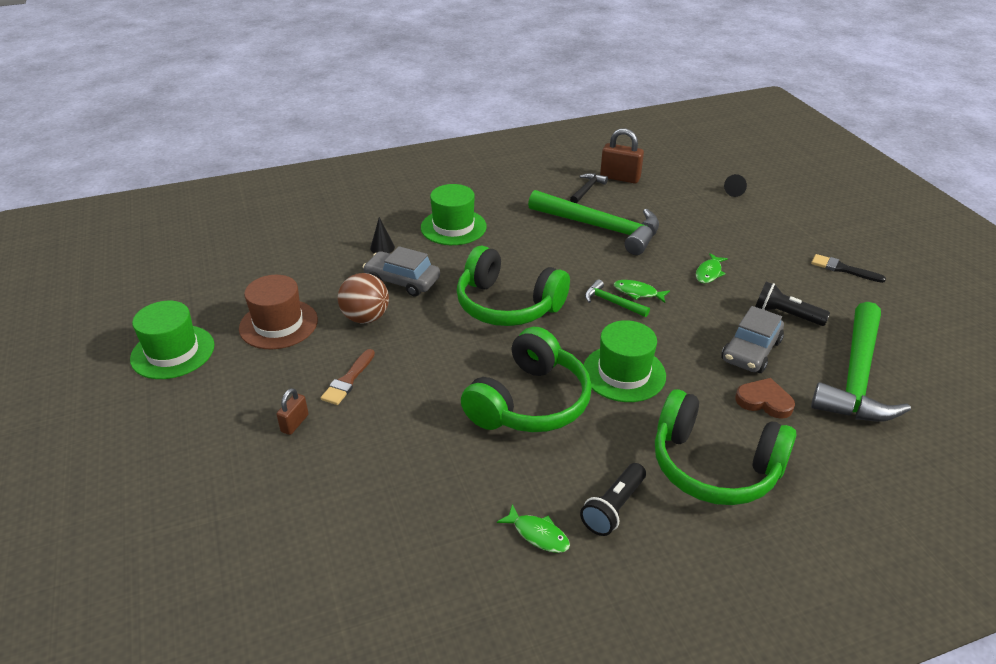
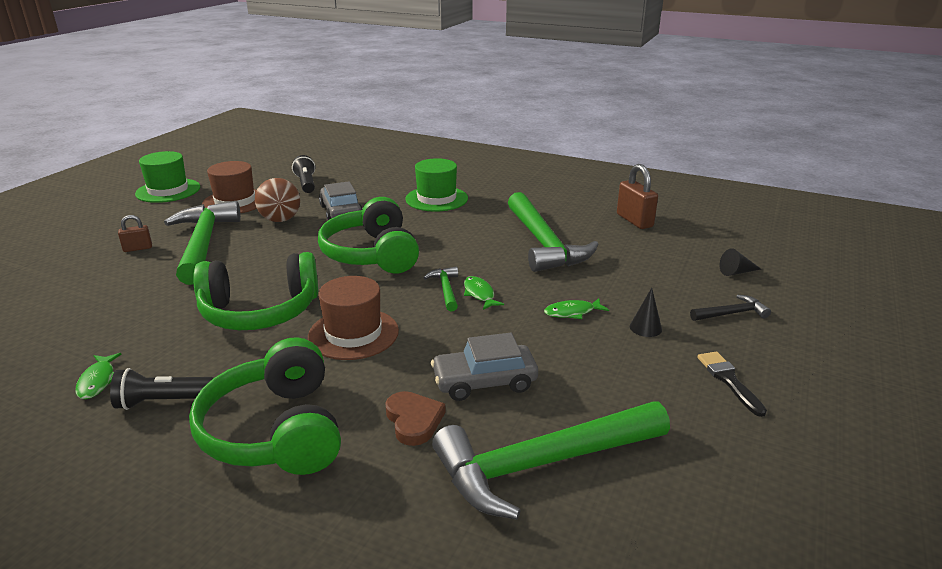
camera: 45 degrees right, 10 degrees down
(348, 380) = (203, 244): brown brush -> green hammer
(382, 247) = (369, 191): black cone -> black cone (645, 328)
(587, 189) = (588, 217): black hammer -> black hammer (731, 313)
(624, 373) = (353, 334): green hat -> brown hat
(786, 315) = (579, 378): black flashlight -> black flashlight (306, 184)

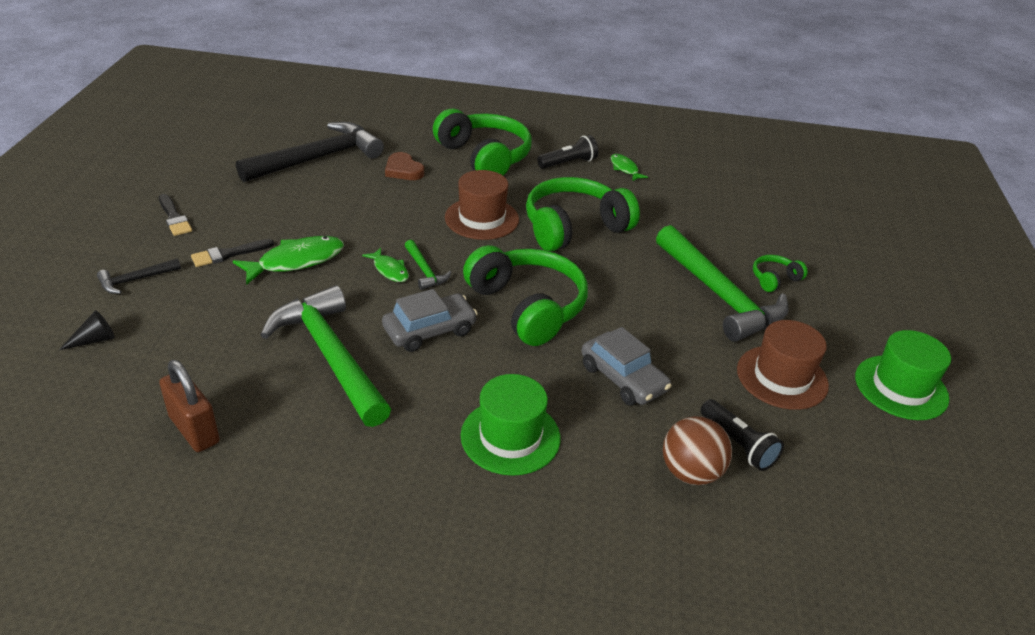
camera: 160 degrees right, 10 degrees up
(138, 248) = (774, 279): brown padlock -> green headphones
(280, 220) = (683, 349): brown ball -> brown ball (690, 472)
(484, 382) = (364, 196): grey car -> grey car (429, 330)
(541, 464) = (318, 158): green hammer -> black hammer
(572, 312) = (296, 261): green fish -> green fish, size x1.77
(645, 328) = (228, 254): black cone -> black brush

